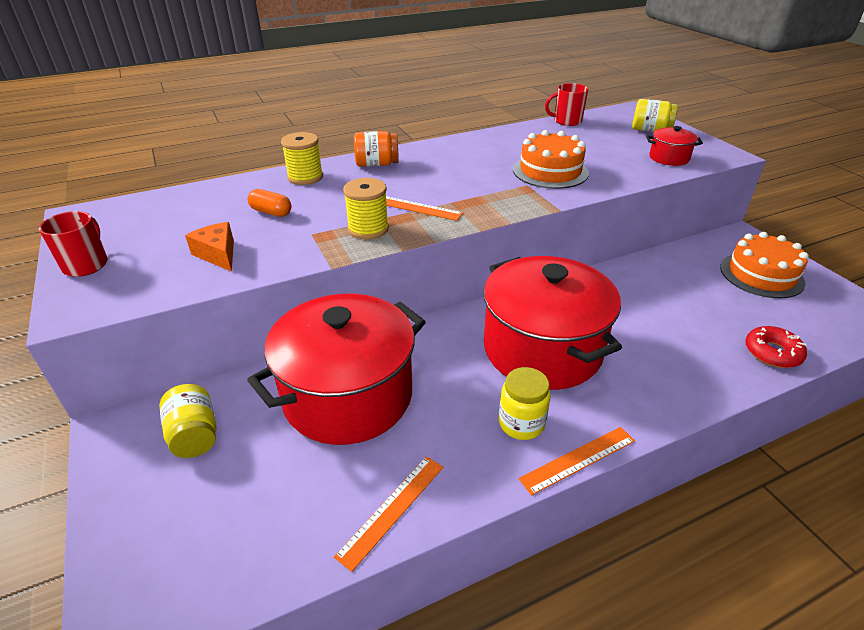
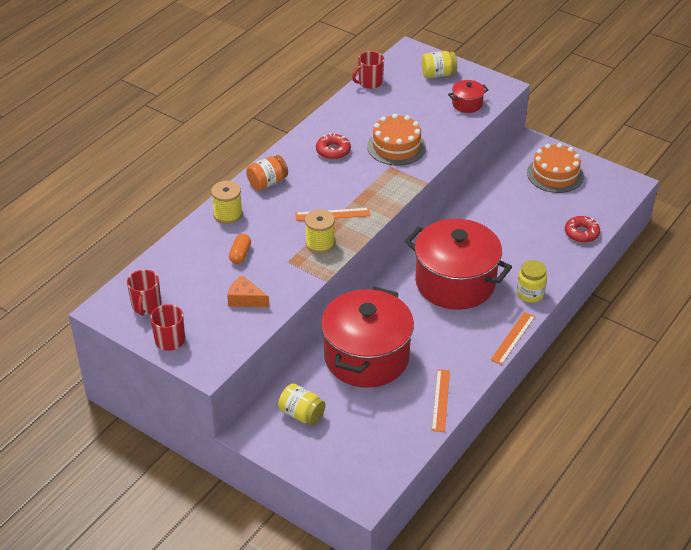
camera: 30 degrees left, 5 degrees up
(117, 225) = (146, 306): none -> red mug
(271, 212) = (240, 254): orange capsule -> orange capsule turned 75 degrees counterclockwise
(474, 158) = (333, 151): none -> red donut
(521, 423) = (473, 331): yellow jar -> yellow jar (530, 294)

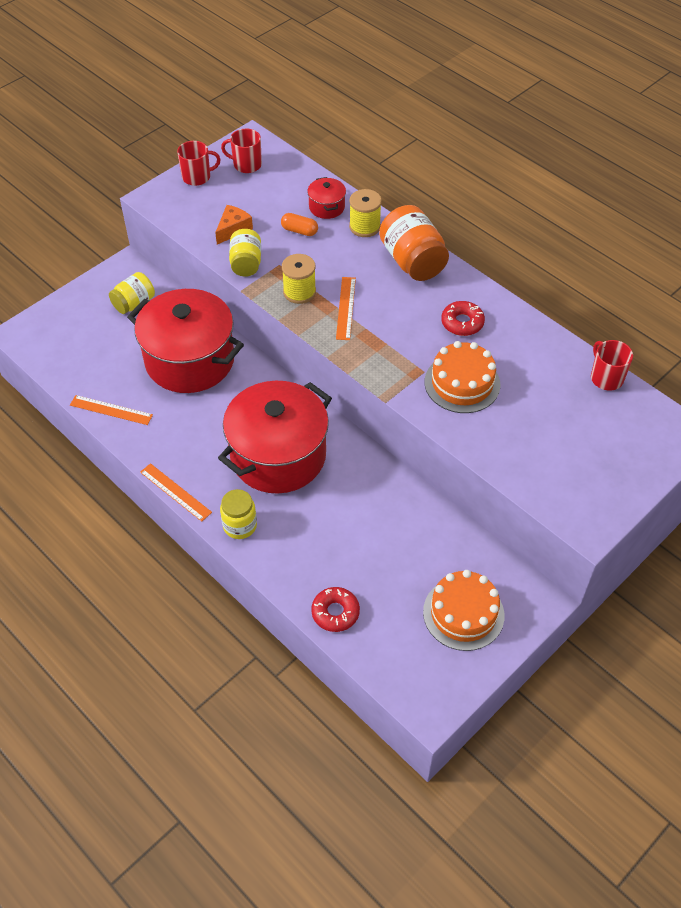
camera: 100 degrees right, 10 degrees up
(267, 182) = (412, 261): orange jar -> orange jar, size x1.61
(438, 74) = (623, 456): yellow jar -> yellow jar (246, 263)
(467, 104) = (548, 475): red pot -> red pot (326, 207)

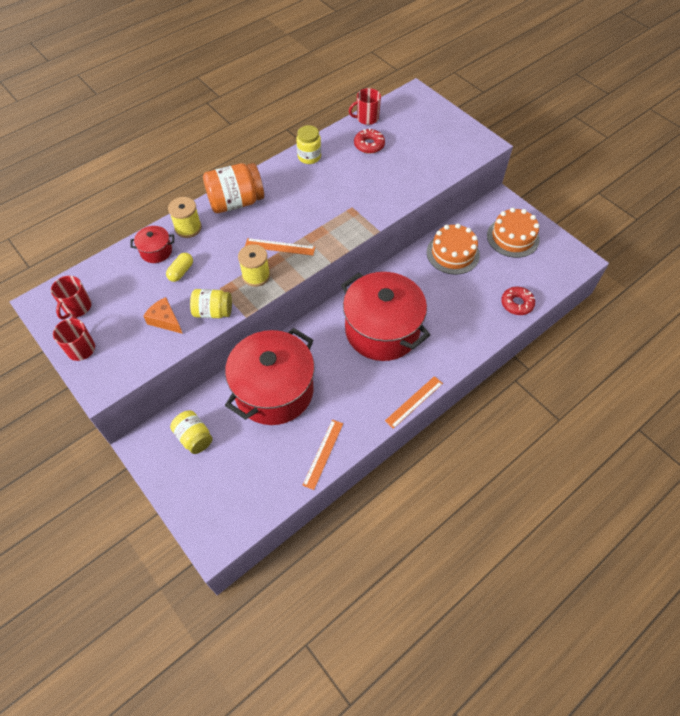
camera: 85 degrees left, 5 degrees up
(240, 526) = (446, 358): yellow jar -> yellow jar (309, 157)
(299, 231) = (181, 272): orange capsule -> yellow capsule
(462, 323) = (307, 181): red donut -> red donut (369, 145)
(462, 383) = (365, 188): orange cake -> orange cake (453, 253)

